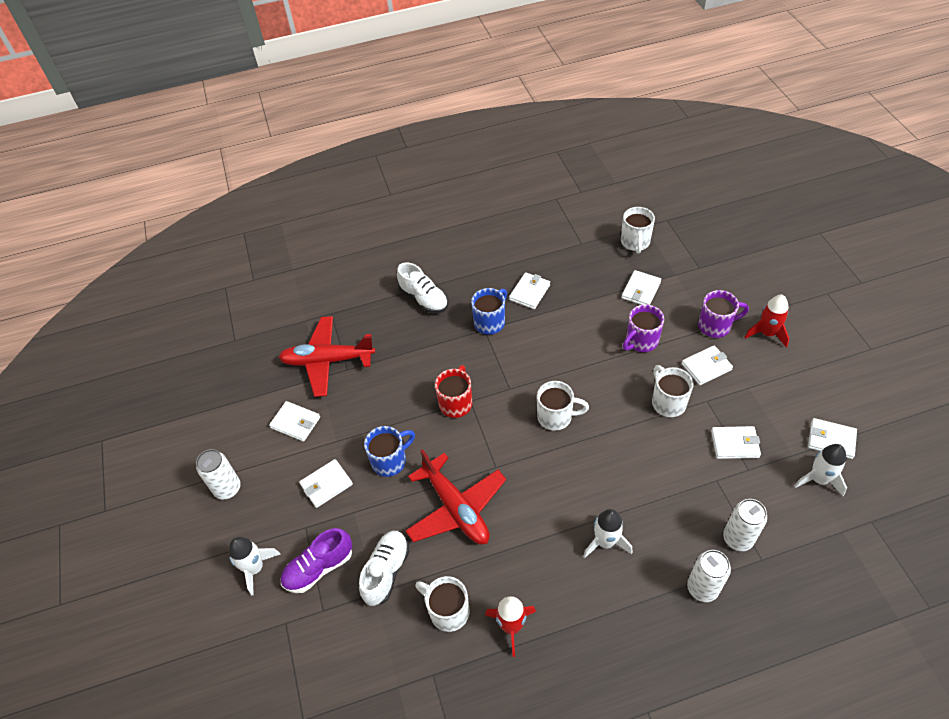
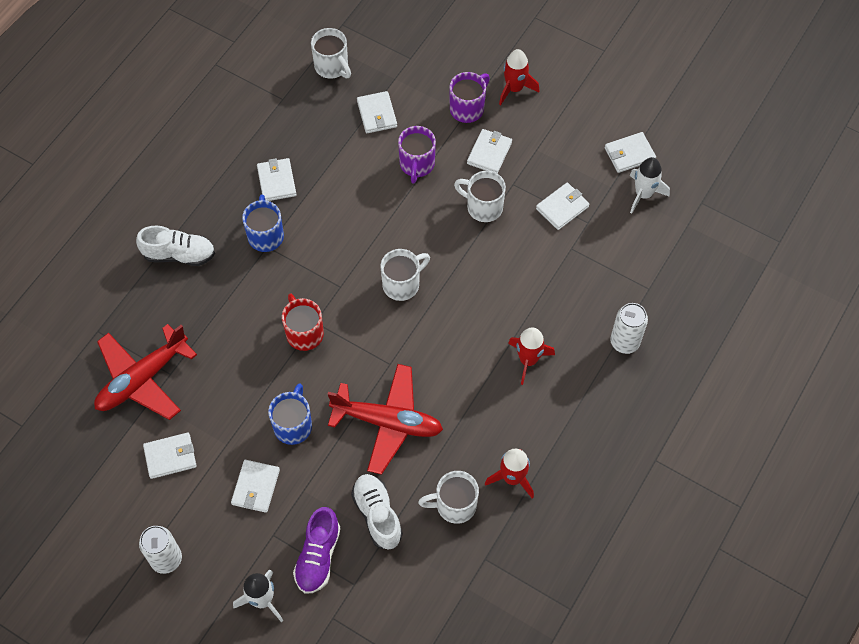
camera: 45 degrees left, 10 degrees up
(605, 542) = (528, 360): white rocket -> red rocket
(737, 538) = (621, 285): white can -> none

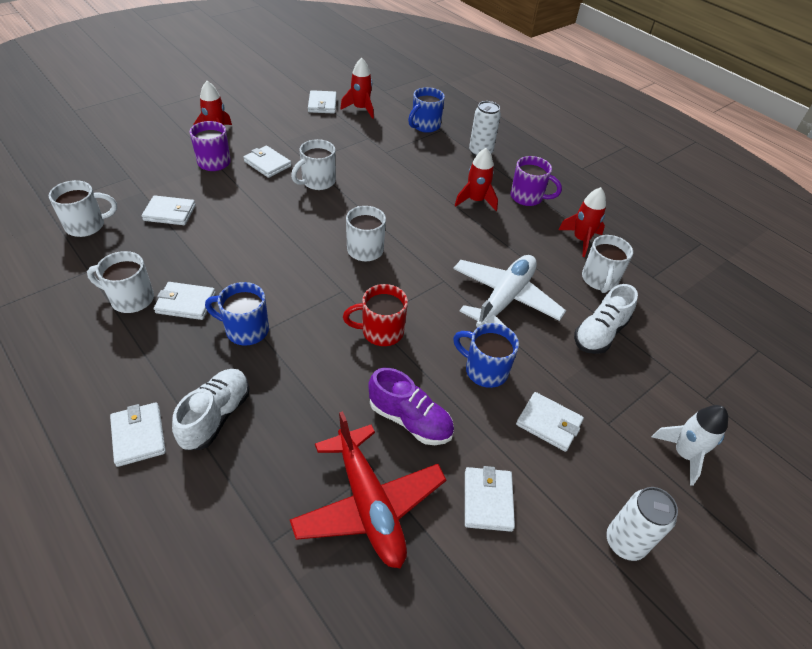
camera: 75 degrees left, 15 degrees down
(265, 143) = (131, 299): none -> white mug
(318, 556) = (638, 391): purple shoe -> purple shoe (410, 420)
(377, 515) = (600, 333): white shoe -> white shoe turned 45 degrees counterclockwise
(387, 422) = (504, 299): red plane -> white plane
(417, 165) = (246, 205): purple mug -> purple mug (527, 197)
(562, 207) = (346, 145): white wallet -> white wallet (138, 436)
(643, 194) = (361, 109): white rocket -> red rocket
(647, 270) = (425, 126): none -> blue mug

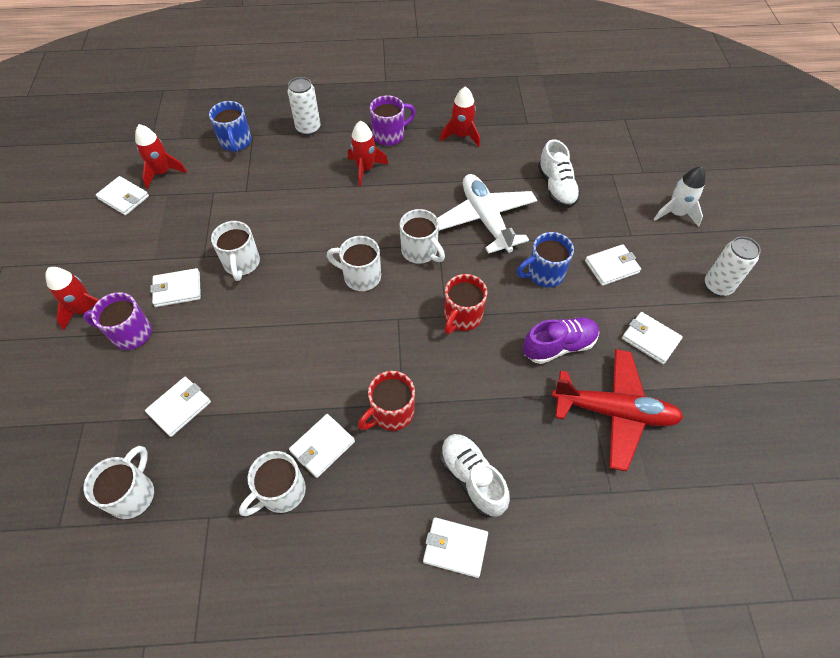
camera: 50 degrees left, 10 degrees up
(245, 330) = (391, 413): blue mug -> red mug
(599, 280) = (508, 153): white mug -> white mug (420, 251)

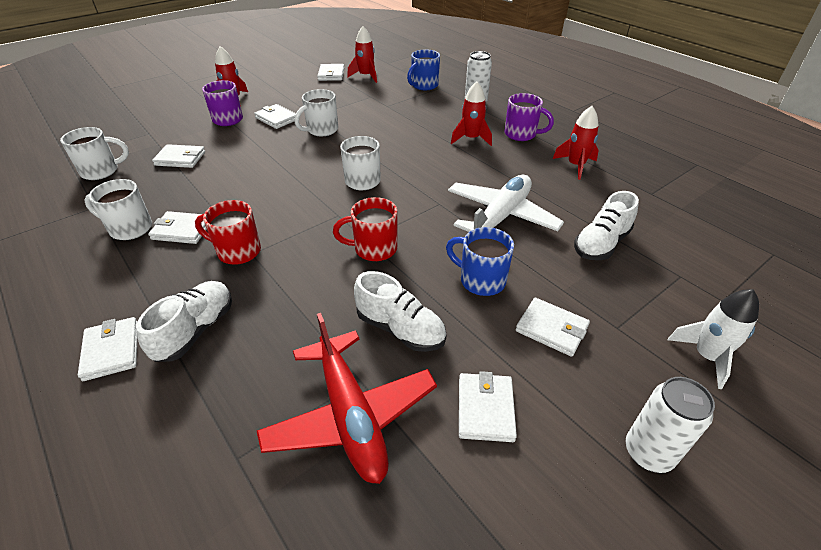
camera: 55 degrees right, 15 degrees down
(420, 251) = (420, 197): white mug -> none
(559, 346) = (400, 329): purple shoe -> white shoe

